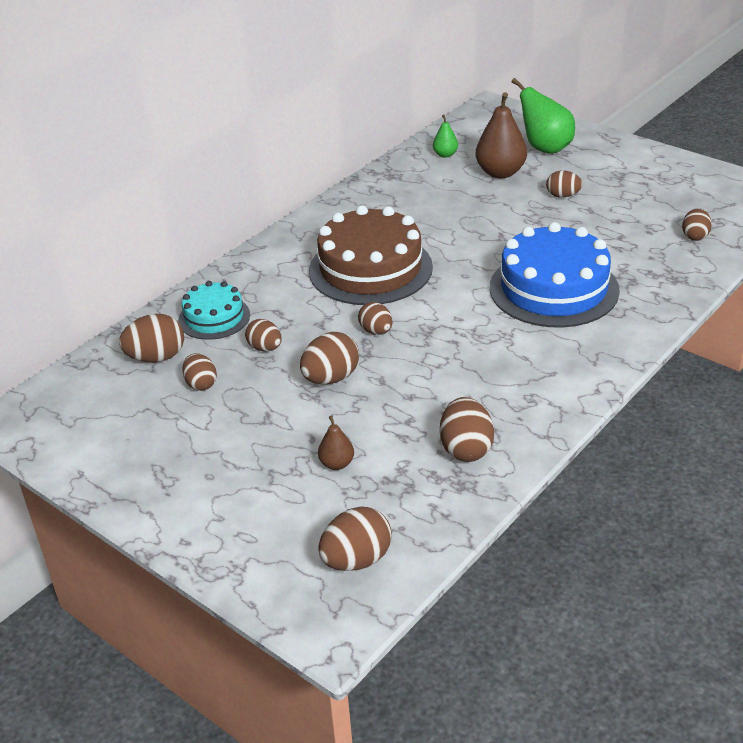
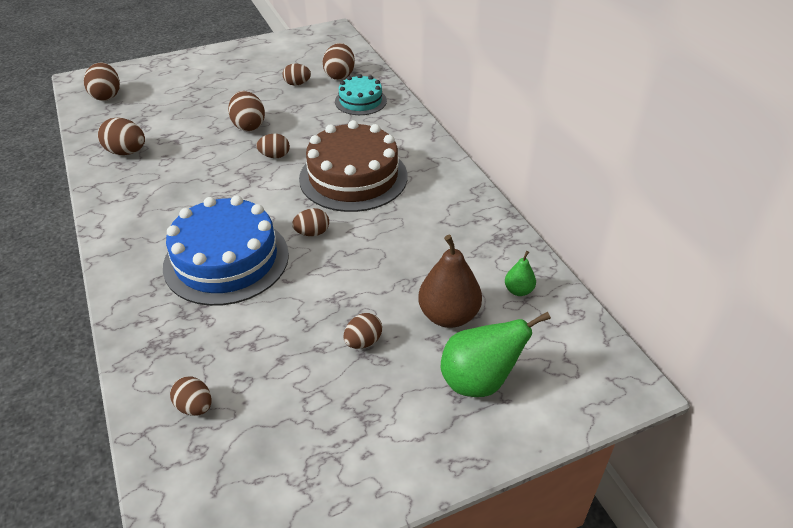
camera: 115 degrees right, 5 degrees up
(265, 348) = (307, 111): brown egg -> brown egg (312, 233)
(337, 464) = (176, 108): brown pear -> none

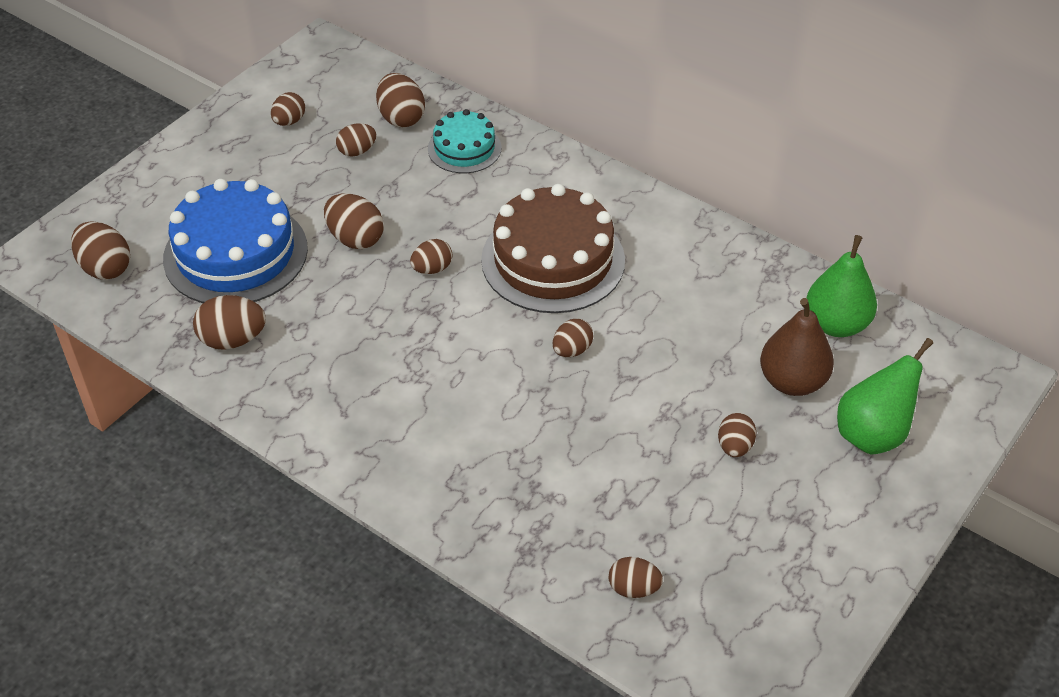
camera: 30 degrees left, 5 degrees up
(226, 260) = (507, 423): blue cake -> blue cake (235, 253)
(276, 59) = (289, 121): none -> brown egg
(518, 290) = (836, 324): green pear -> green pear, size x1.95

